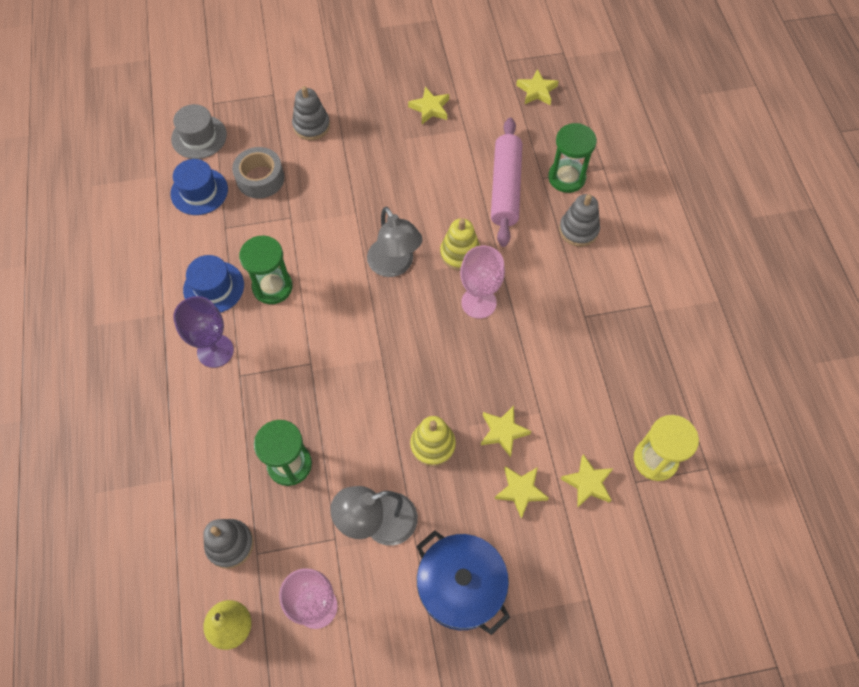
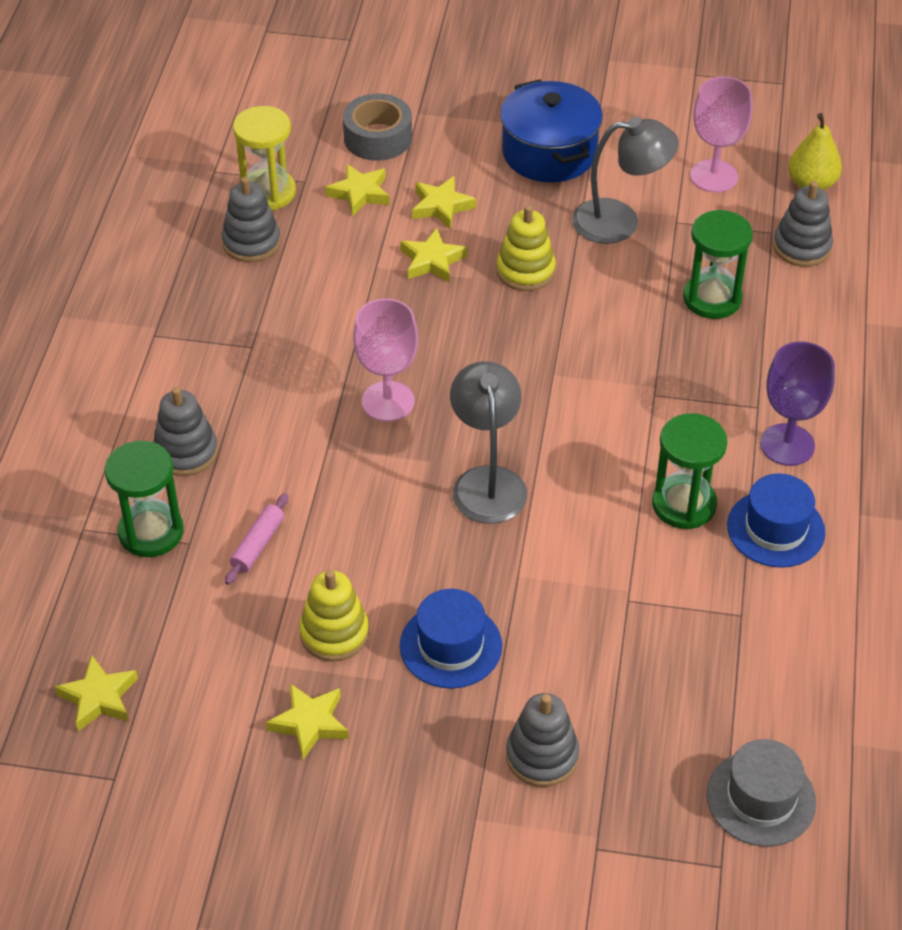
camera: 160 degrees left, 15 degrees down
(199, 191) = (776, 690): blue hat -> blue hat (450, 646)
(260, 178) = (662, 681): grey tape -> grey tape (378, 138)
(460, 253) = (381, 470): yellow stacking toy -> yellow stacking toy (334, 633)
(505, 188) = (258, 545): pink rolling pin -> pink rolling pin, size x0.47
(637, 405) = (251, 243): none -> grey stacking toy

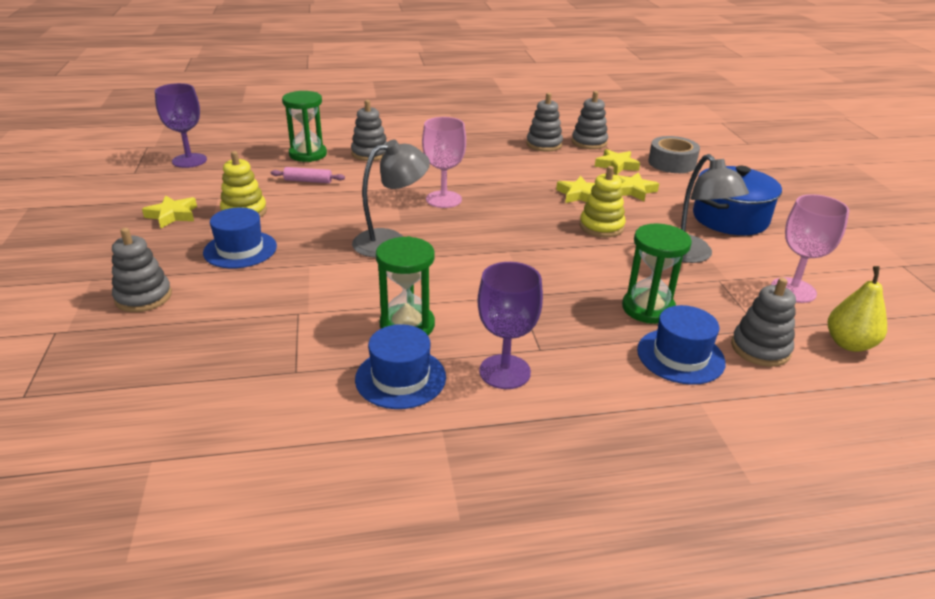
camera: 70 degrees right, 15 degrees down
(99, 697) = (189, 160): yellow star -> purple goblet
(268, 192) = (589, 142): yellow hourglass -> grey stacking toy
(761, 798) = (91, 409): grey hat -> none
(798, 307) = (680, 356): none -> blue hat

